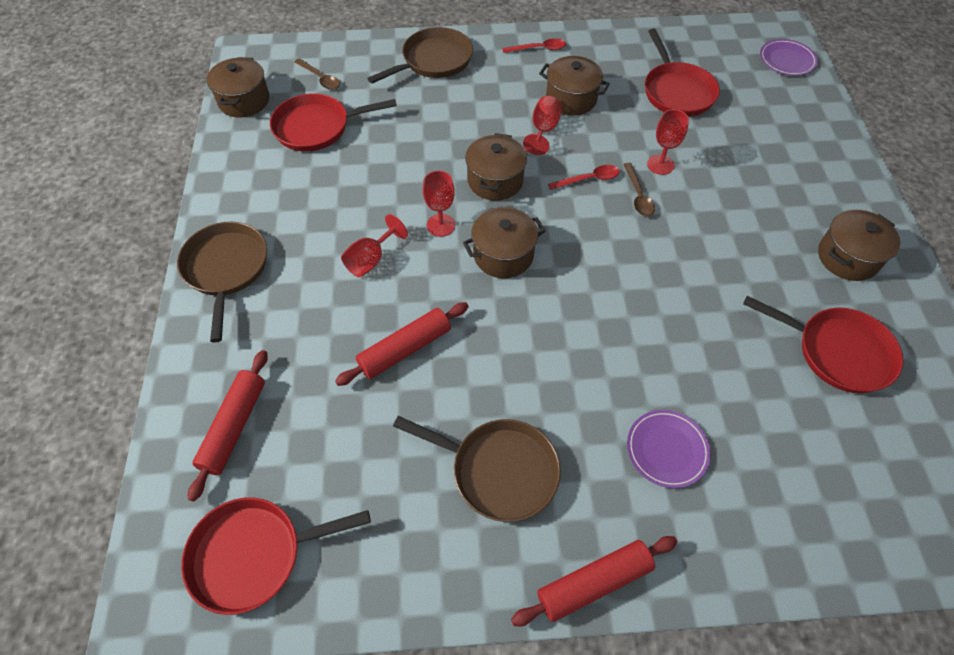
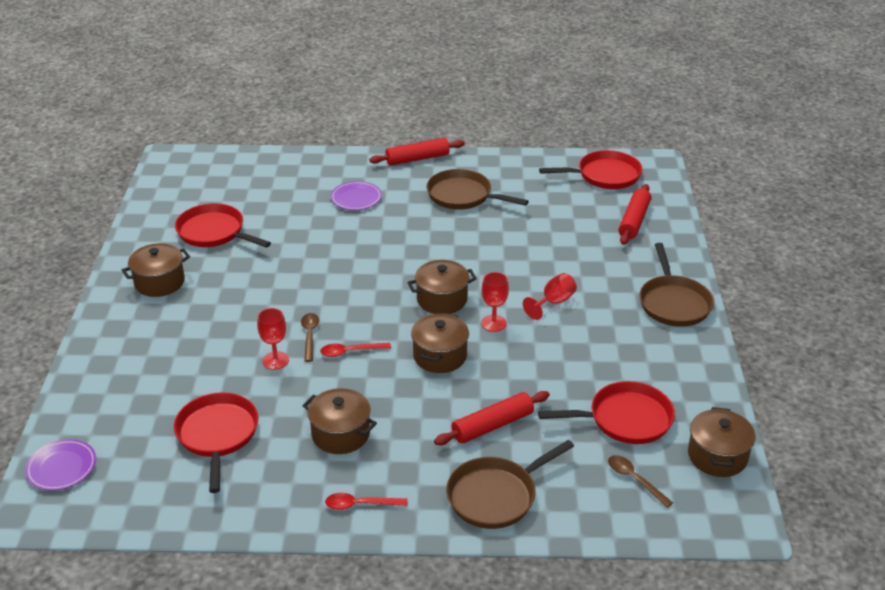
camera: 175 degrees left, 20 degrees down
(405, 349) = (522, 250): red rolling pin -> red rolling pin (492, 425)
(543, 130) = (381, 401): red goblet -> none

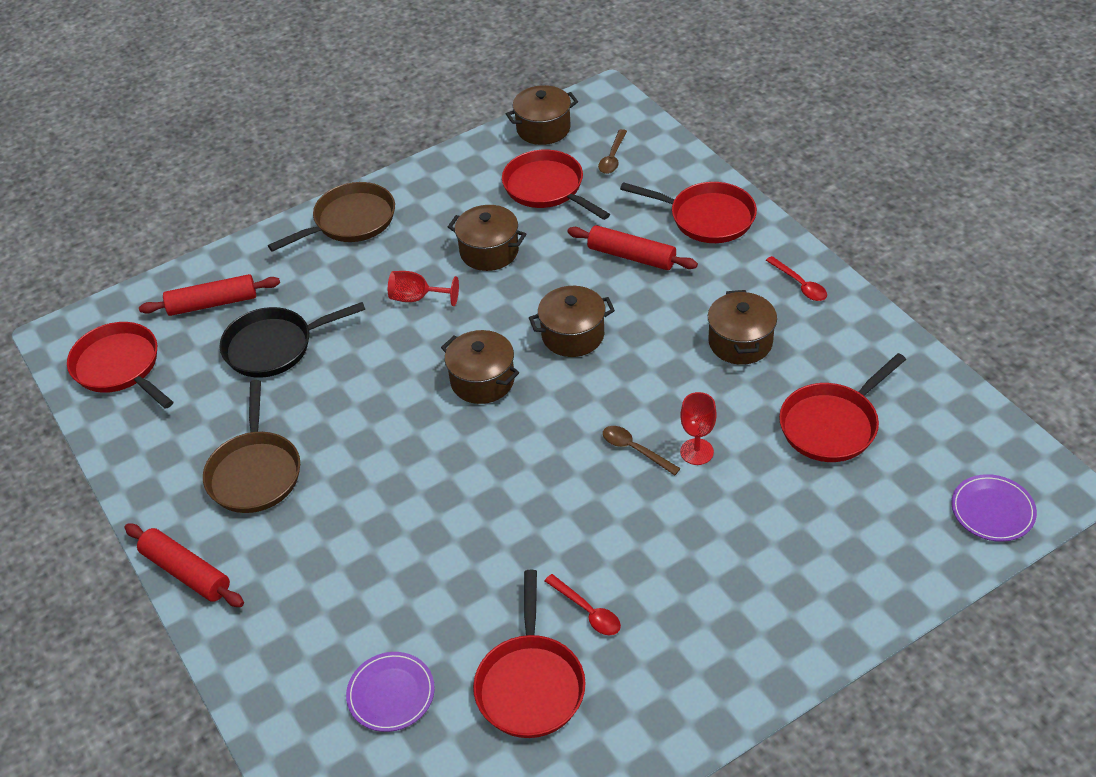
camera: 120 degrees left, 10 degrees up
(159, 282) = (676, 662): brown pot -> brown pot (489, 251)
(310, 335) = (635, 450): brown spoon -> brown spoon turned 75 degrees clockwise
(350, 351) = (628, 402): red spoon -> red spoon (587, 611)
(356, 198) = (335, 579): purple plate -> purple plate (391, 694)
(493, 323) = (488, 323): red goblet -> none
(496, 495) = (707, 217): brown pan -> red pan
(565, 231) = (274, 346): none -> black pan

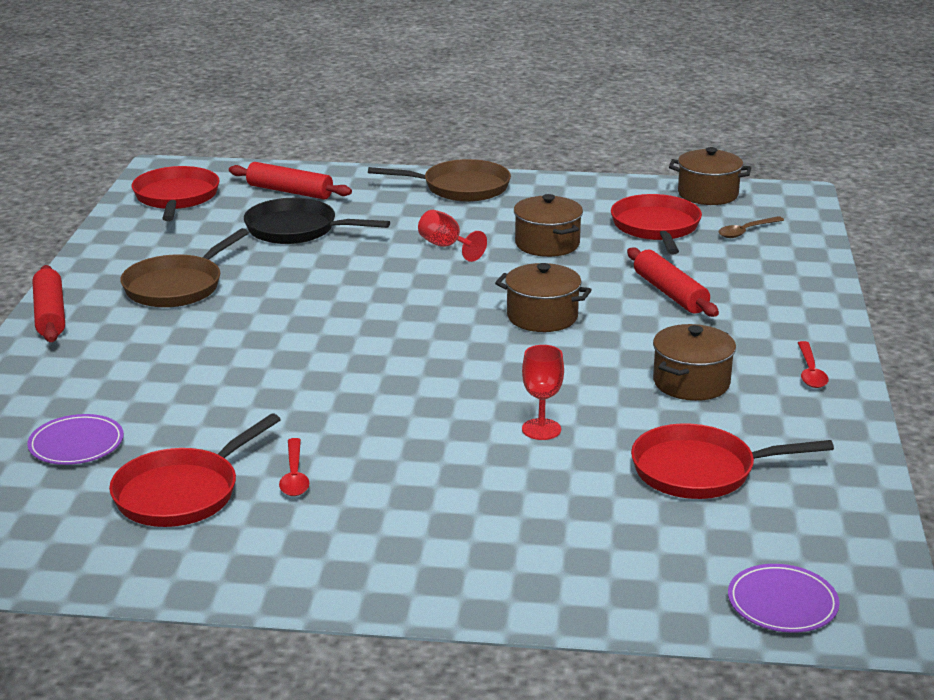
camera: 35 degrees right, 20 degrees down
(482, 380) = (424, 311): brown pot -> none
(635, 450) = (488, 404): brown spoon -> none
(707, 217) = (781, 297): red pan -> none

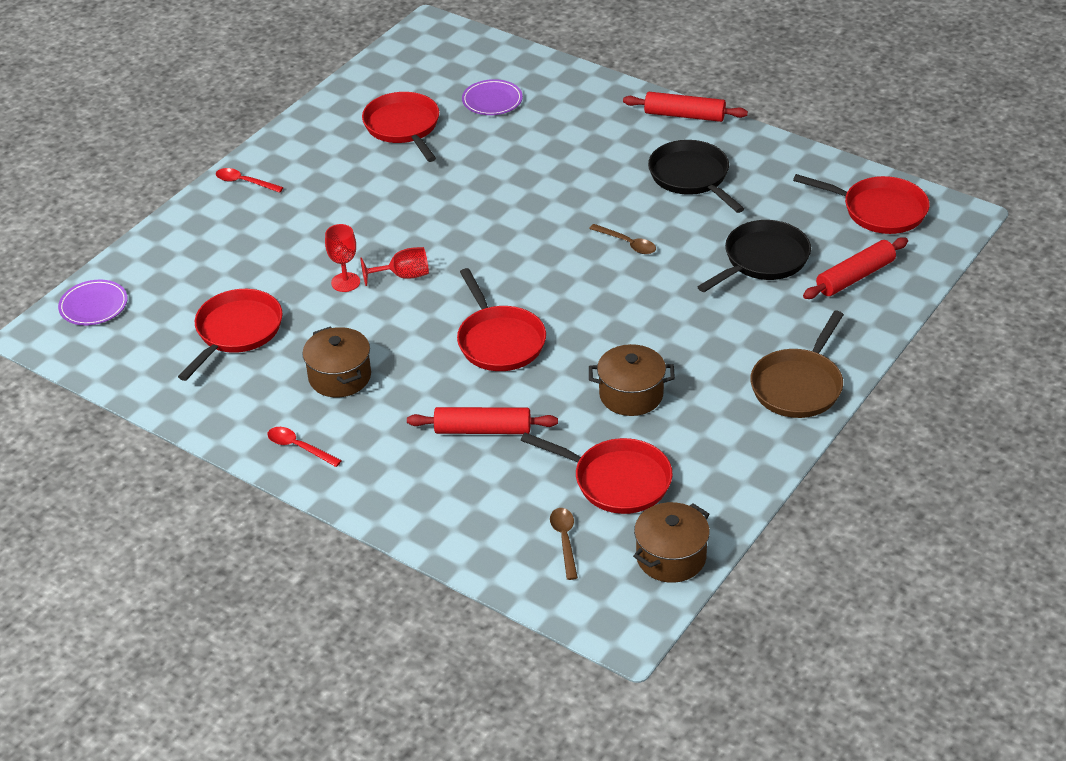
camera: 120 degrees right, 15 degrees up
(177, 286) = (691, 177): brown pan -> black pan
(294, 476) = (384, 170): red spoon -> red spoon (244, 182)
(324, 292) = (627, 243): none -> brown spoon
(446, 246) = (668, 333): red goblet -> red goblet (403, 276)
(542, 317) = (499, 341): brown pot -> red pan

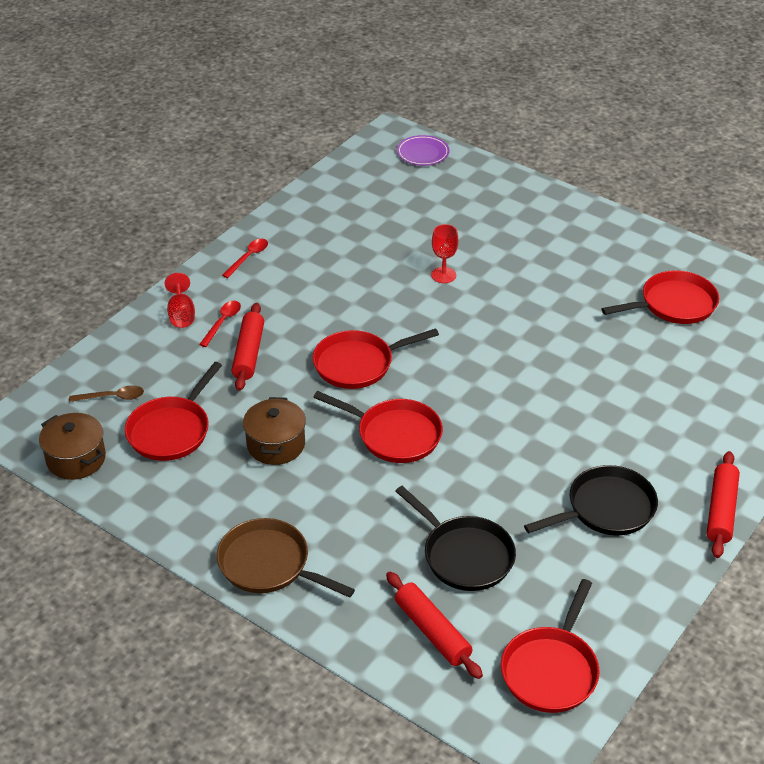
camera: 90 degrees right, 0 degrees up
(236, 331) = (385, 221): red pan -> red pan (394, 435)
(244, 182) = (581, 215): red spoon -> red spoon (222, 322)
(340, 377) = (325, 275): brown pot -> none
(403, 276) = (450, 307): red goblet -> red goblet (181, 314)
(492, 100) = (727, 363): purple plate -> none
(627, 243) = (493, 453): brown spoon -> none

